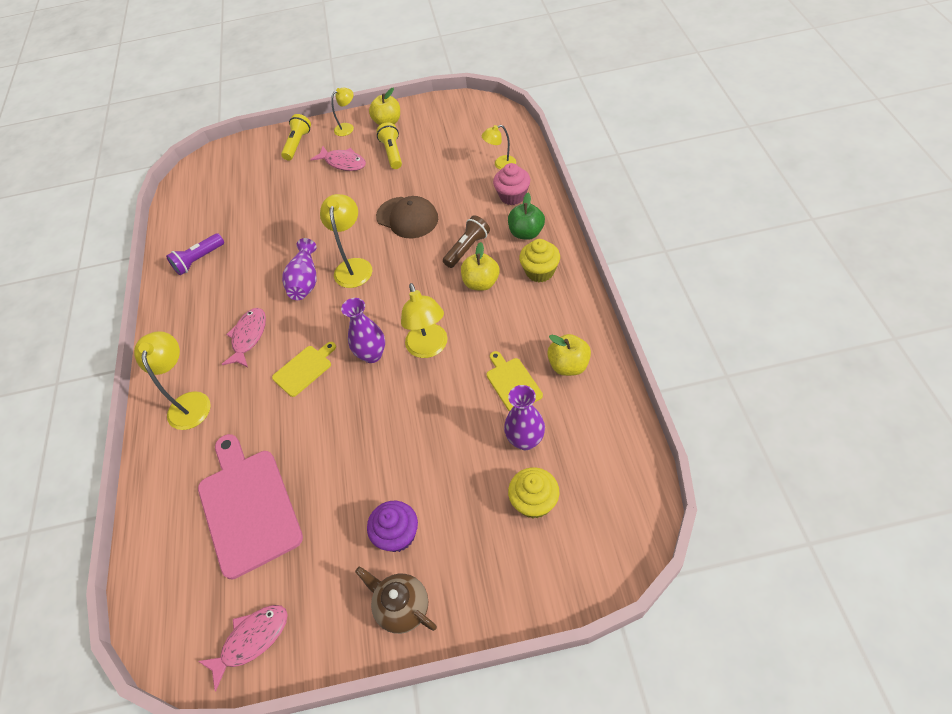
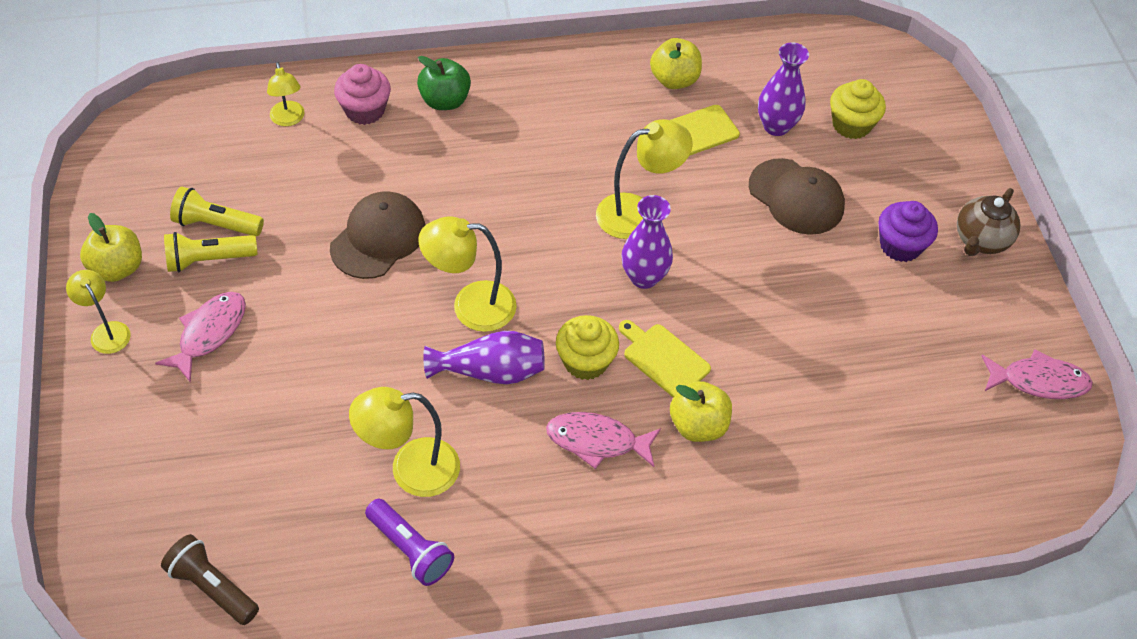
camera: 100 degrees left, 0 degrees up
(189, 402) = (716, 509): yellow lamp -> yellow lamp (410, 469)
(248, 507) = (879, 406): pink cutting board -> none
(251, 640) = (1038, 381): pink fish -> pink fish turned 135 degrees clockwise
(298, 144) = (124, 414): yellow flashlight -> yellow flashlight (216, 224)
(448, 454) = (796, 197): none -> brown cap
(467, 248) = (461, 166): brown flashlight -> brown flashlight (212, 587)
(481, 283) = (530, 154): yellow apple -> yellow apple (698, 425)
(540, 271) = (520, 93): yellow cupcake -> yellow cupcake (585, 361)

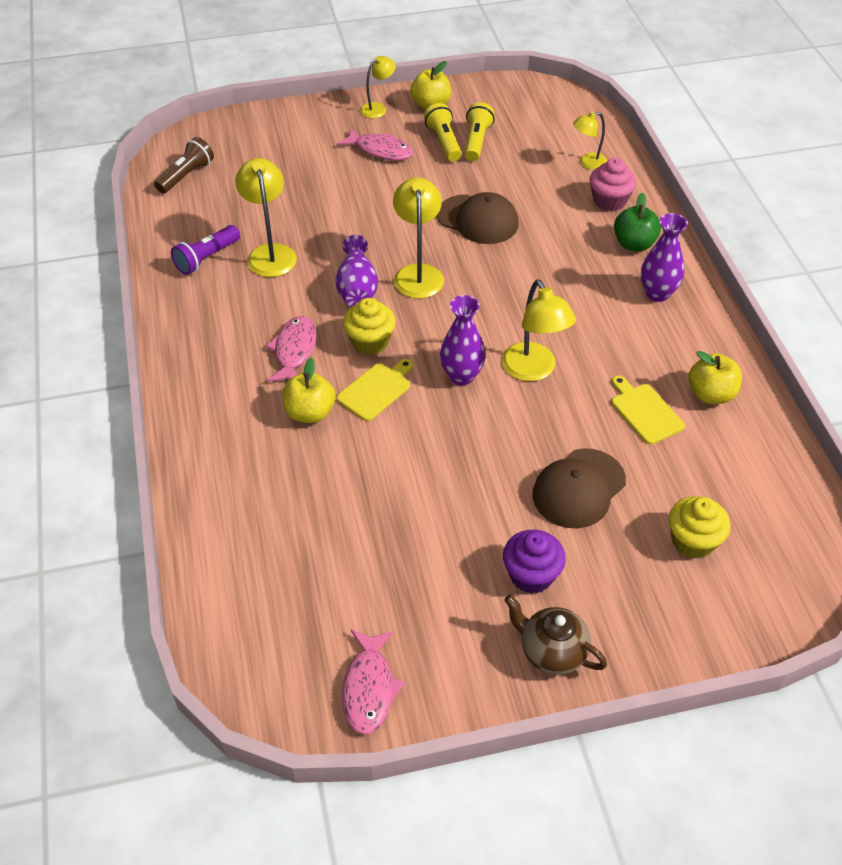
camera: 90 degrees right, 5 degrees down
(776, 126) = (671, 474): purple vase -> purple vase (657, 293)

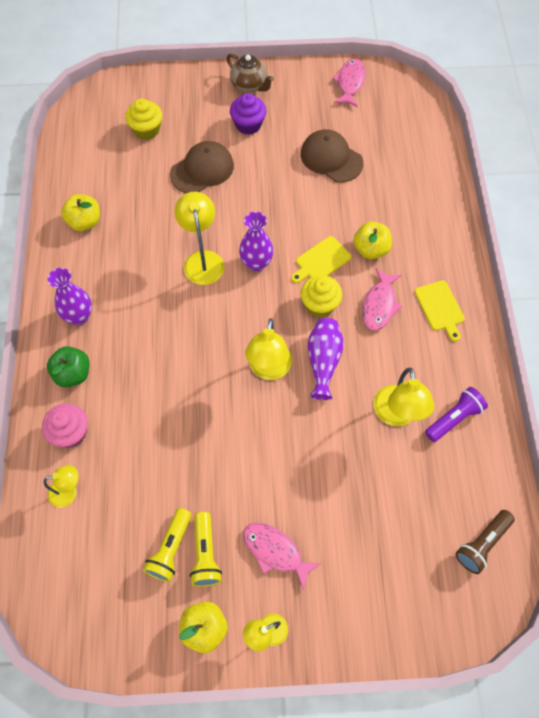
camera: 170 degrees left, 15 degrees up
(478, 219) = (201, 428): brown cap -> brown cap (331, 158)
(645, 412) = (136, 215): yellow cutting board -> yellow cutting board (440, 308)

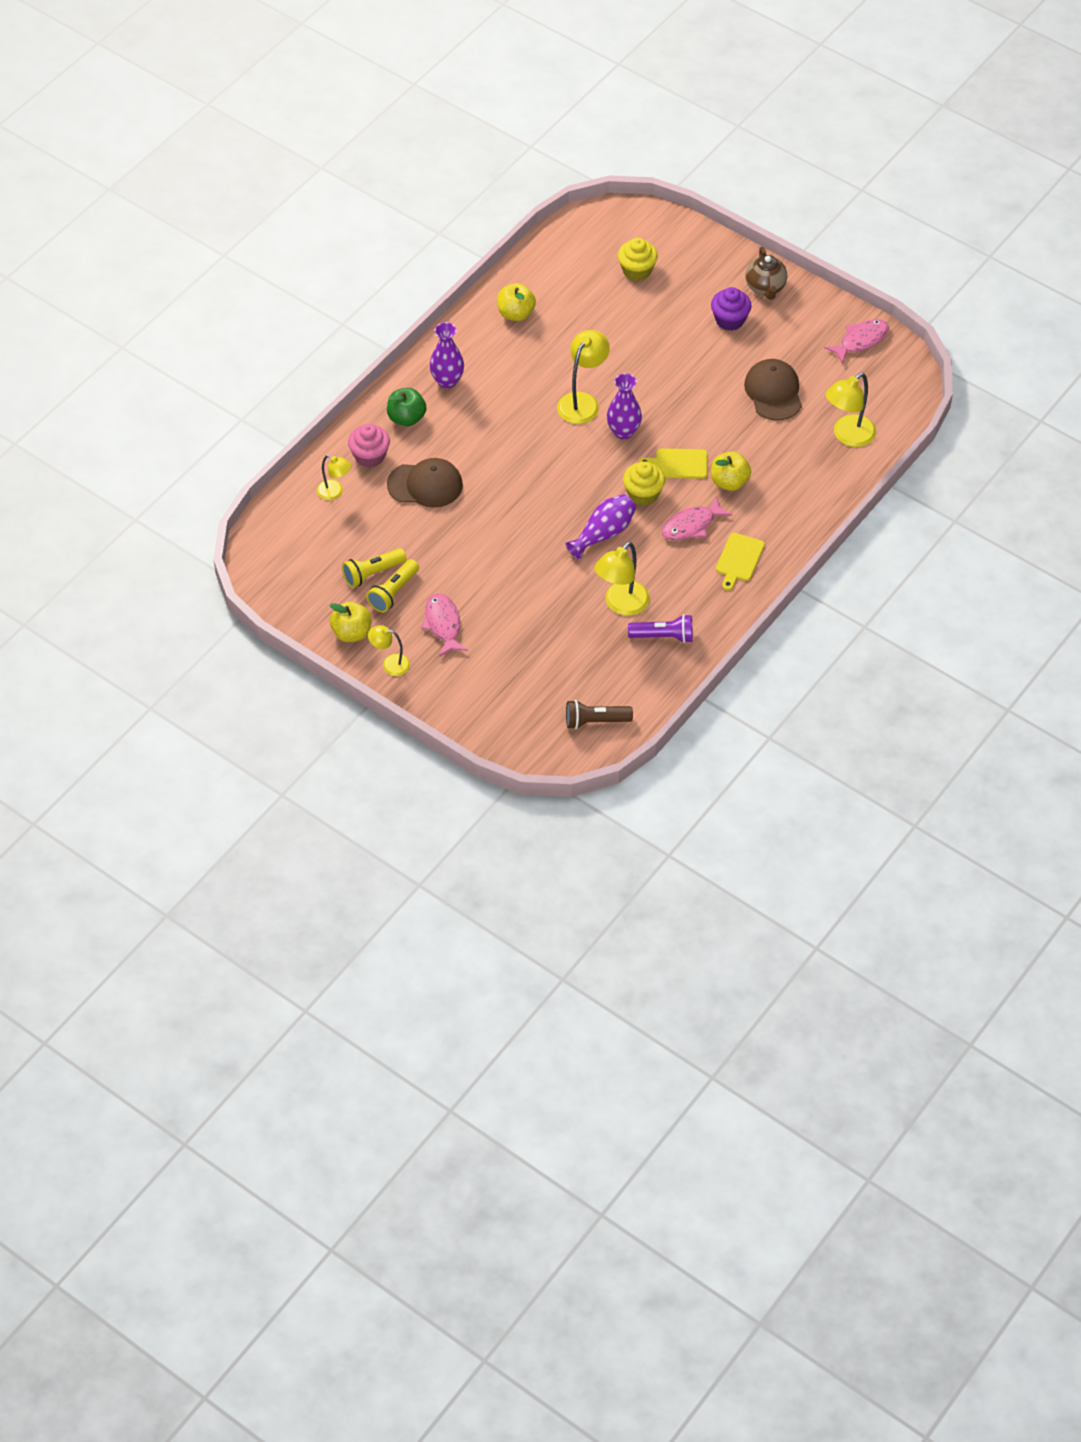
camera: 40 degrees right, 10 degrees down
(202, 170) = (652, 332): brown cap -> brown cap (425, 485)
(269, 369) = (555, 511): yellow lamp -> yellow lamp (848, 436)

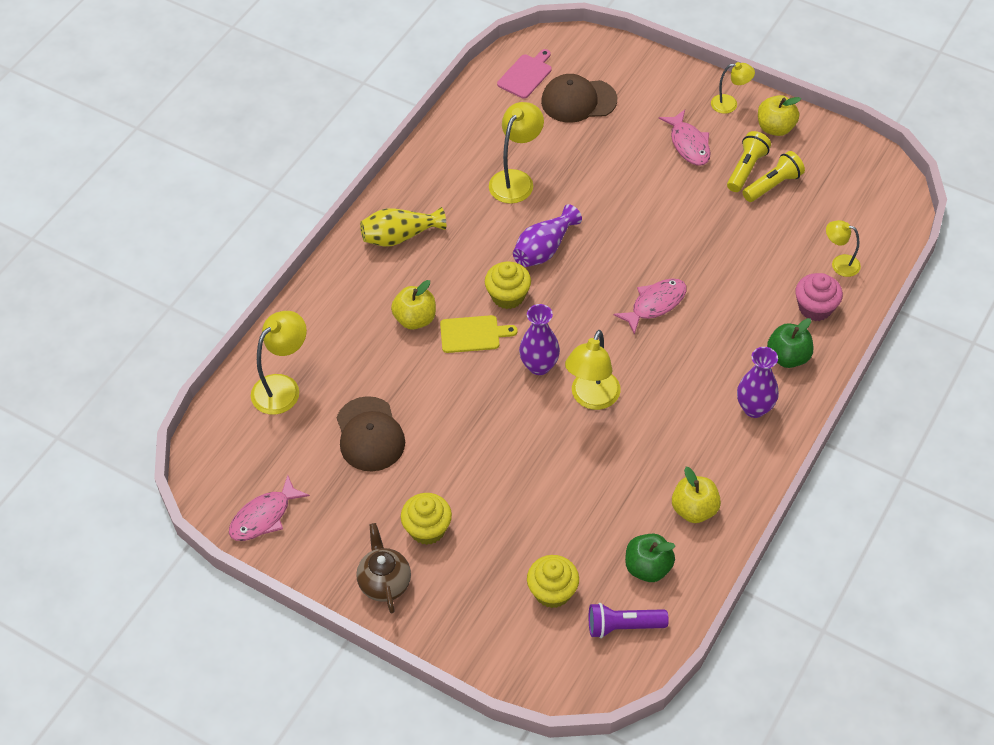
camera: 175 degrees right, 0 degrees up
(425, 485) = (745, 282): brown cap -> brown cap (578, 101)
(561, 279) = (648, 567): none -> green apple
(595, 721) = (526, 75): brown flashlight -> pink cutting board
(663, 636) = (470, 154): purple flashlight -> purple flashlight (623, 626)
(691, 525) = (452, 267): pink fish -> pink fish (655, 304)
(730, 320) = (427, 529): purple cupcake -> yellow cupcake
(739, 559) = (400, 236): yellow cutting board -> yellow vase

